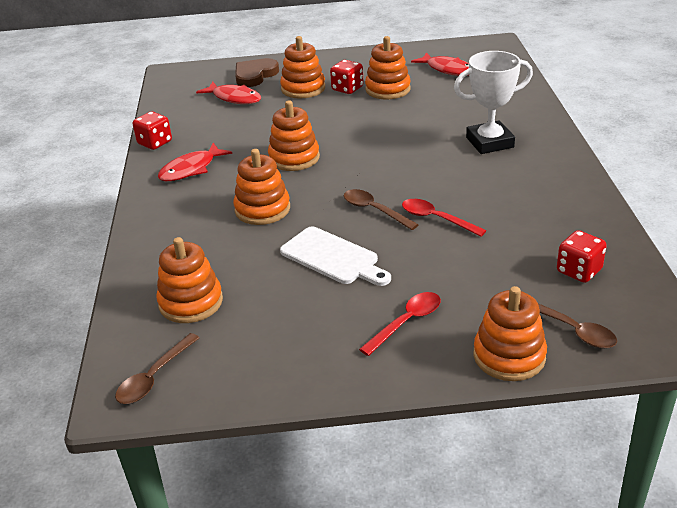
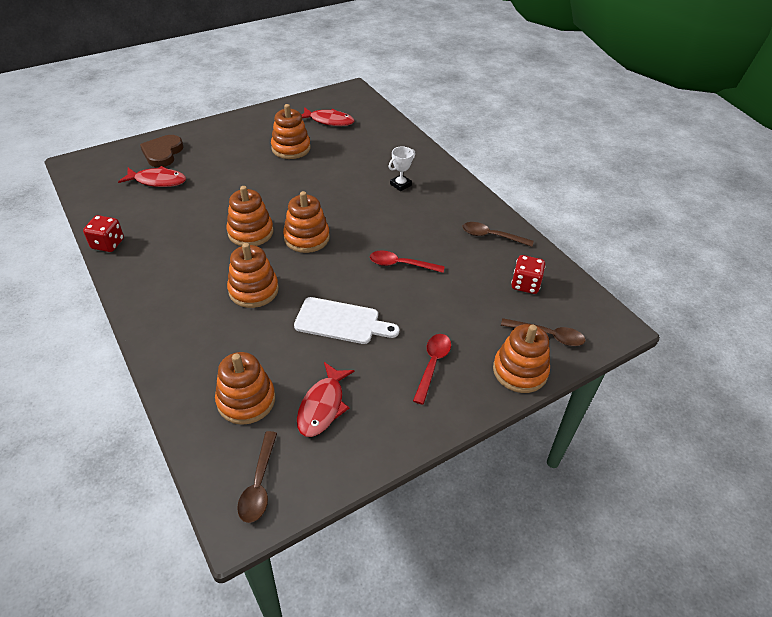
camera: 30 degrees left, 10 degrees up
(191, 169) = (161, 264): red fish -> red fish (323, 406)
(303, 88) = (216, 160): orange stacking toy -> orange stacking toy (306, 238)
(347, 89) = (256, 153): red dice -> none
(374, 210) = (348, 268): brown spoon -> brown spoon (491, 236)
(489, 142) = (400, 185): white trophy -> white trophy, size x0.53

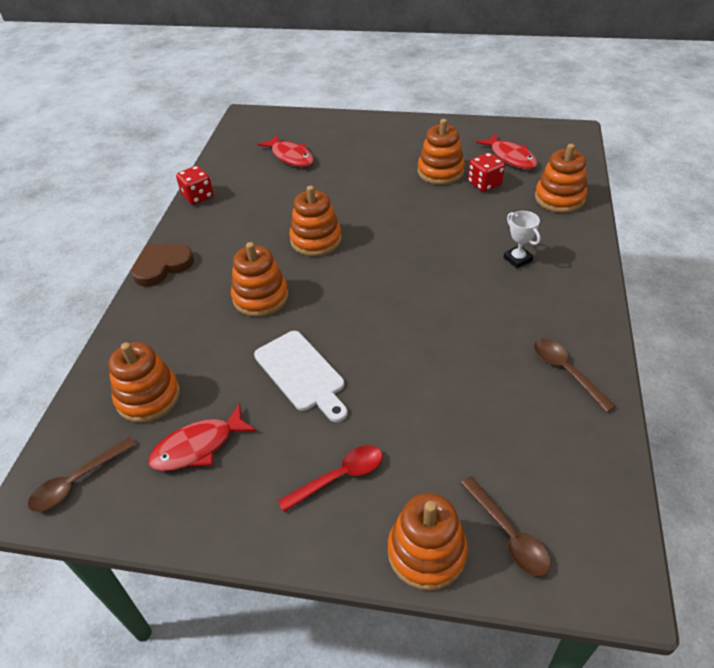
camera: 45 degrees right, 0 degrees up
(162, 153) = (321, 132): brown heart -> brown heart (162, 266)
(306, 238) = (360, 270): orange stacking toy -> orange stacking toy (559, 198)
(400, 185) = (517, 259): white trophy -> white trophy turned 60 degrees clockwise
(401, 264) = (423, 348): red spoon -> none
(525, 284) = (547, 454): red dice -> red dice (484, 184)

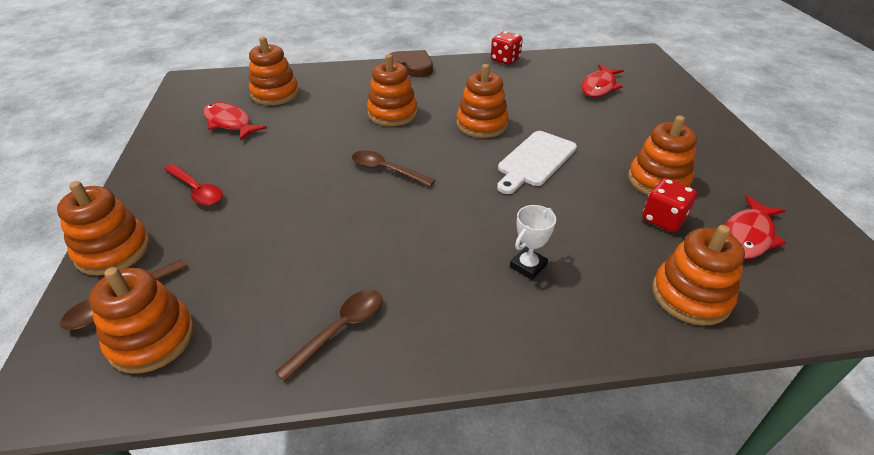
camera: 70 degrees right, 5 degrees down
(77, 481) = (203, 89): brown spoon -> brown spoon (386, 170)
(301, 374) = (307, 151): white cutting board -> white cutting board (535, 160)
(560, 501) = (152, 339): none -> orange stacking toy

